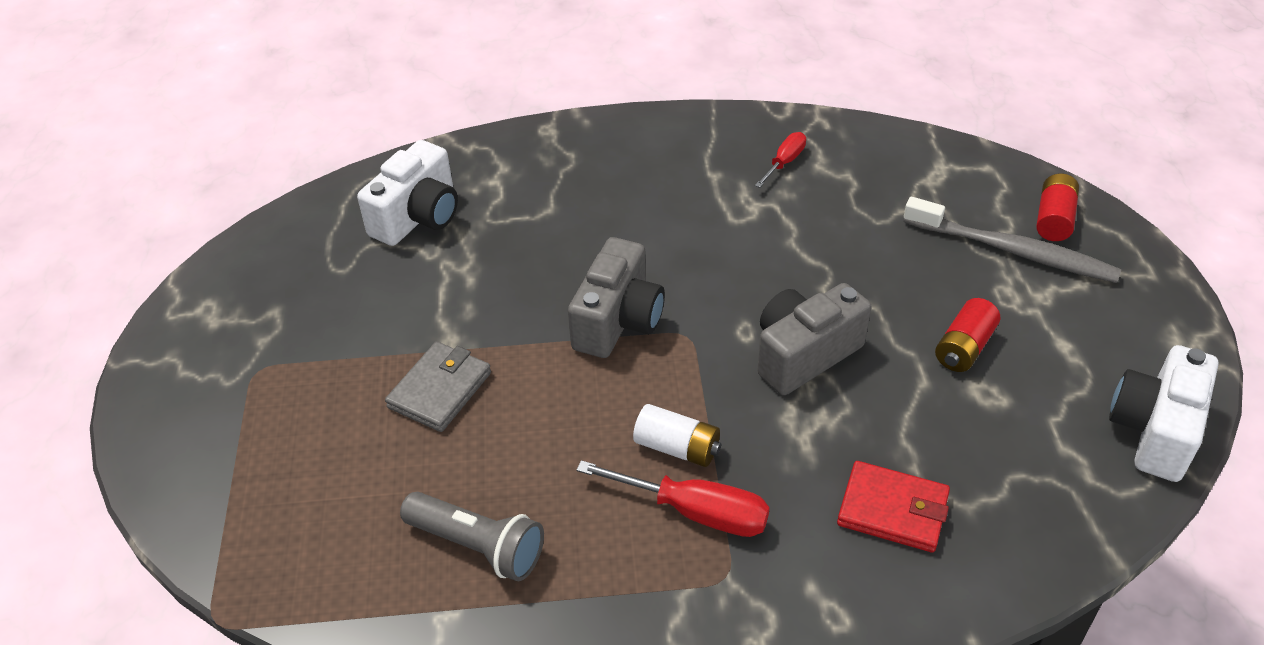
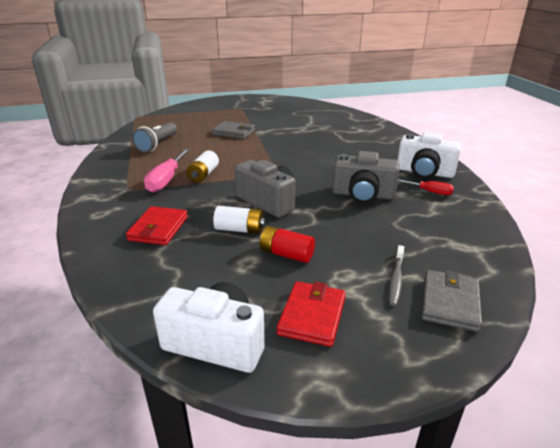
camera: 80 degrees right, 15 degrees down
(418, 216) = (329, 120): white camera -> white camera (424, 172)
(618, 321) = (280, 158): grey camera -> grey camera (363, 195)
(695, 512) = (166, 180): red screwdriver -> pink screwdriver
(896, 397) = (240, 229): none -> white battery
(1013, 251) = (396, 279): grey toothbrush -> grey toothbrush, size x0.52
(1054, 219) = (450, 303): red battery -> grey wallet
(1093, 338) = (312, 316): none -> red wallet

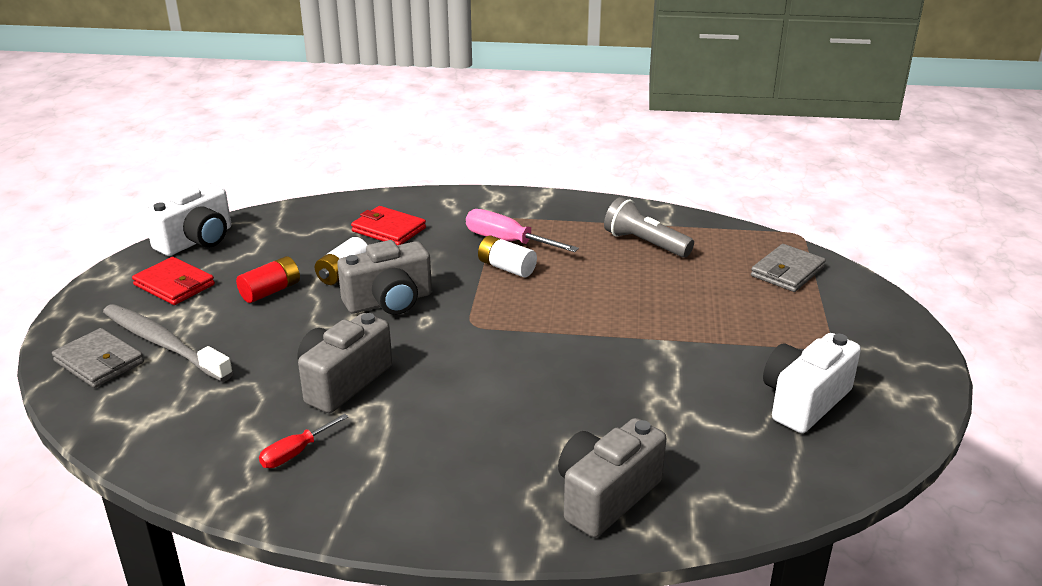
camera: 110 degrees right, 0 degrees up
(233, 132) = (673, 316): grey wallet -> grey wallet (787, 272)
(372, 131) = (606, 496): none -> grey camera
(396, 279) = (163, 343): grey toothbrush -> grey toothbrush, size x1.94
(424, 172) = (361, 480): white camera -> white camera (804, 401)

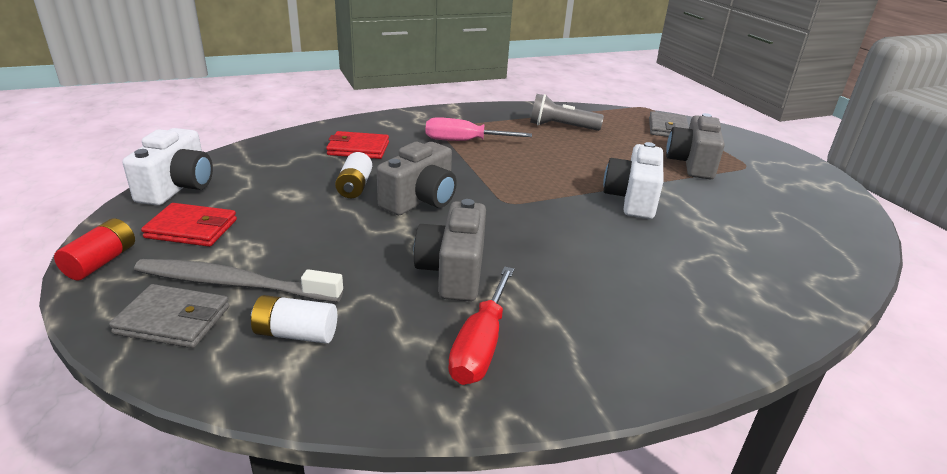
camera: 30 degrees left, 0 degrees up
(271, 291) = (301, 214): red battery -> red battery (101, 262)
(295, 453) = (481, 345): red screwdriver -> red screwdriver, size x1.66
(506, 268) = (485, 158): white battery -> white battery (296, 333)
(606, 496) = (755, 299): grey camera -> grey camera (691, 164)
(804, 401) = (780, 201): white camera -> white camera (632, 199)

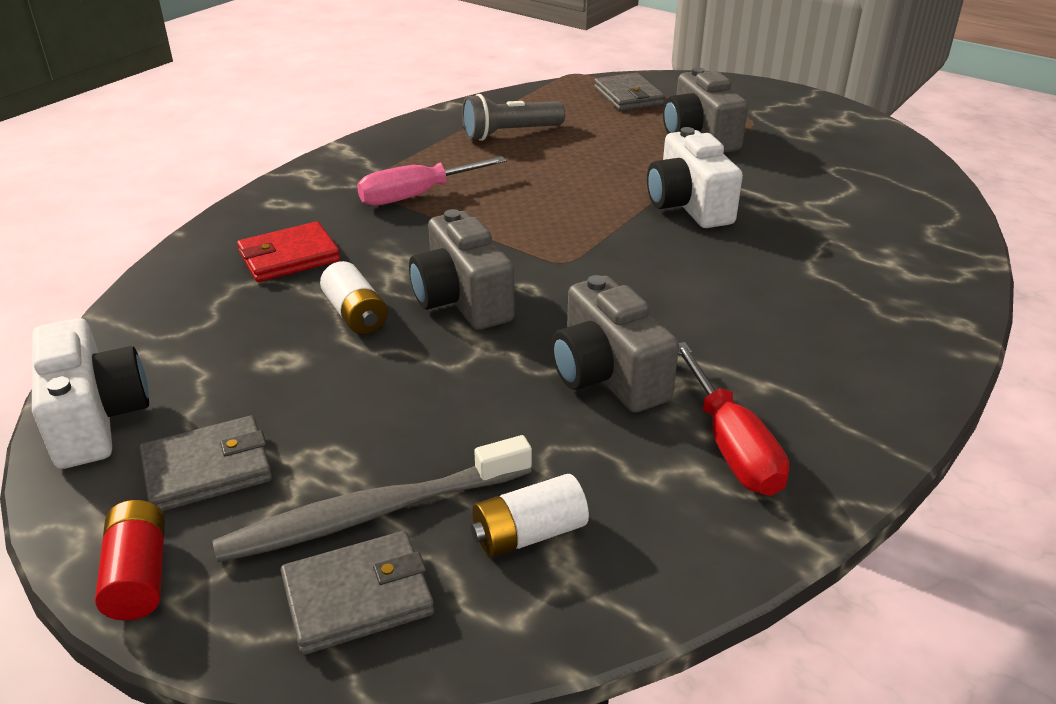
camera: 30 degrees left, 5 degrees up
(191, 229) = (207, 469): red wallet -> grey wallet
(420, 200) = (462, 300): grey camera -> grey camera turned 150 degrees clockwise

